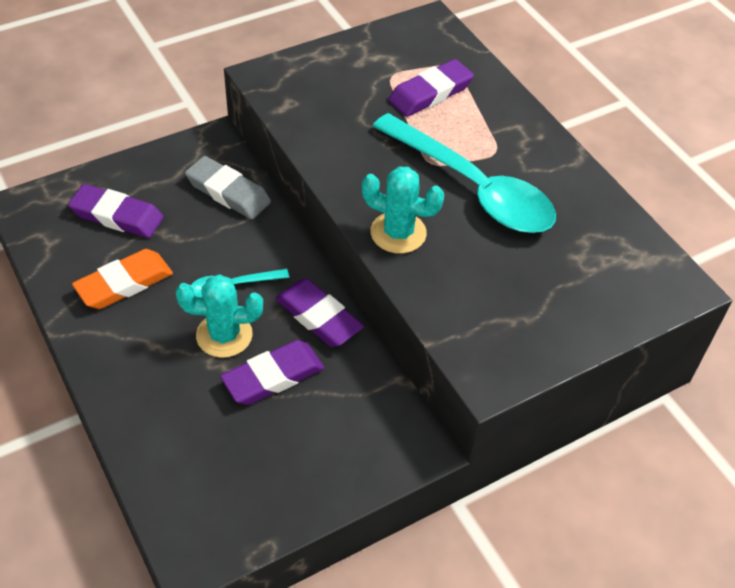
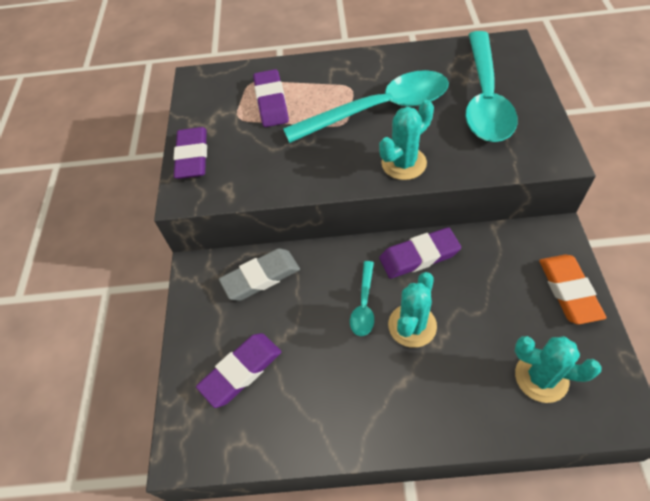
camera: 55 degrees left, 5 degrees up
(124, 283) = (323, 387): orange eraser -> orange eraser (568, 291)
(207, 467) = (541, 377): none -> turquoise cactus
(273, 376) = (466, 304): purple eraser -> purple eraser (192, 156)
(554, 283) = (485, 98): none -> turquoise spoon

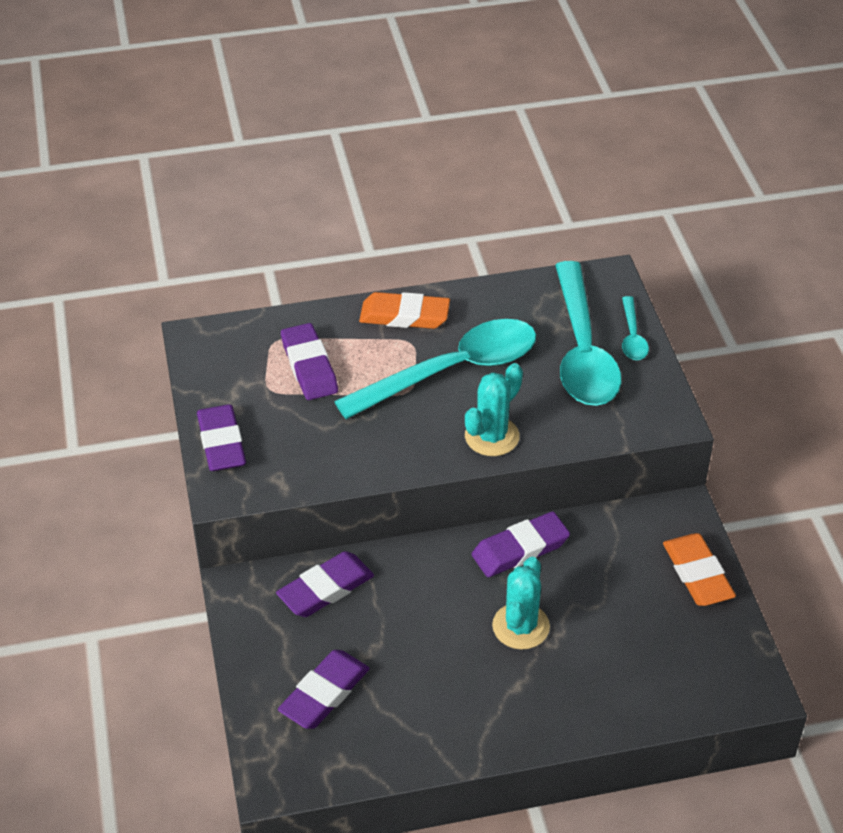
camera: 15 degrees left, 10 degrees down
(261, 277) = (325, 589): grey eraser -> purple eraser
(349, 68) = (404, 316): none -> orange eraser
(364, 305) = (460, 609): turquoise spoon -> turquoise spoon (632, 336)
(541, 377) = (670, 665): turquoise cactus -> none

